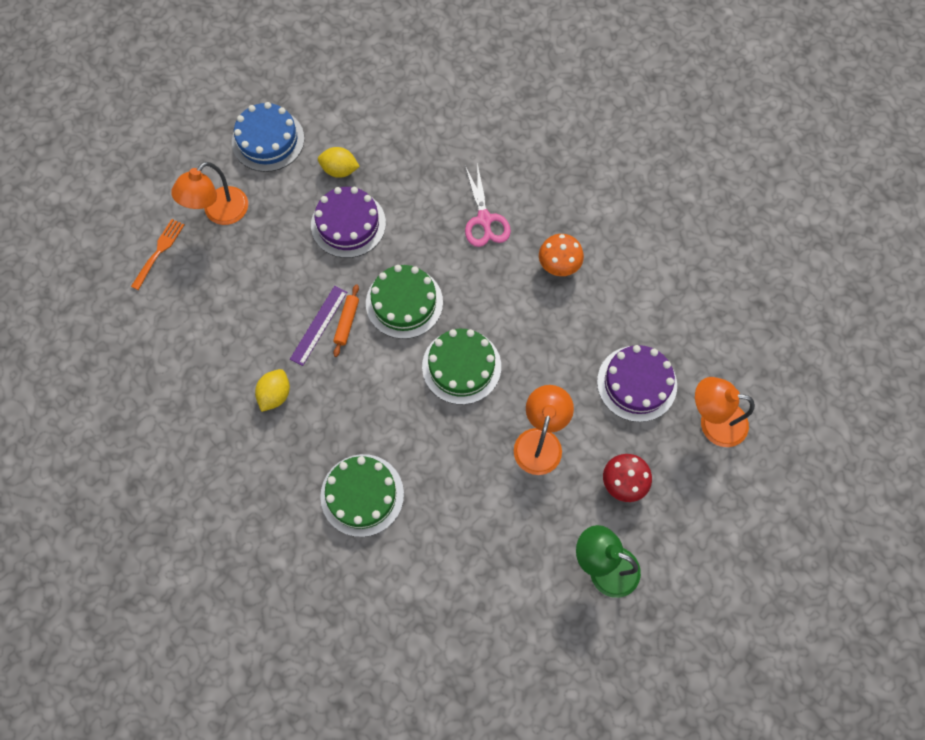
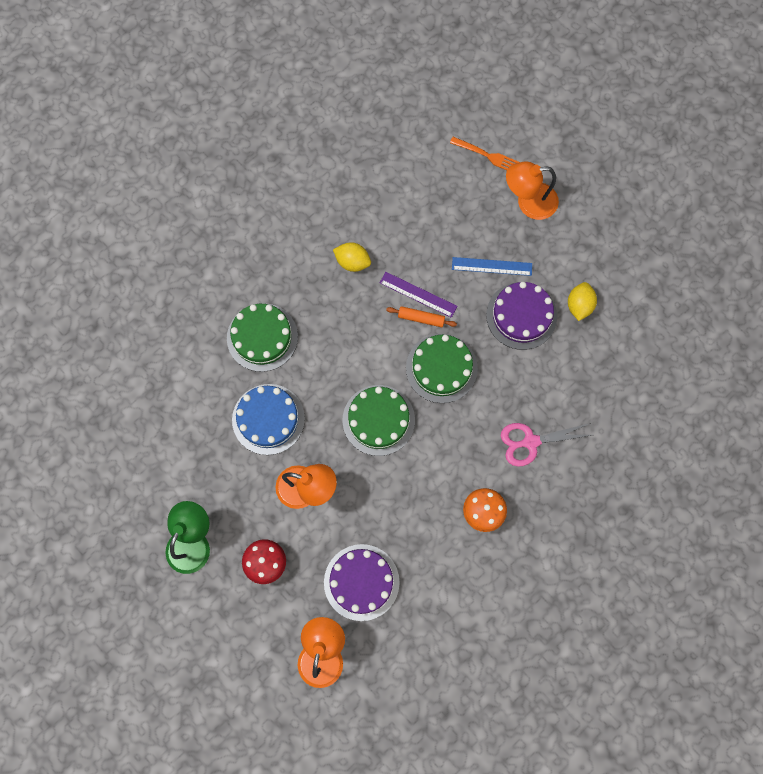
camera: 90 degrees right, 5 degrees up
(219, 213) = (528, 202): orange lamp -> orange lamp turned 45 degrees counterclockwise
(268, 140) = (609, 239): blue cake -> blue cake (268, 419)
(291, 251) = (492, 266): none -> blue ruler

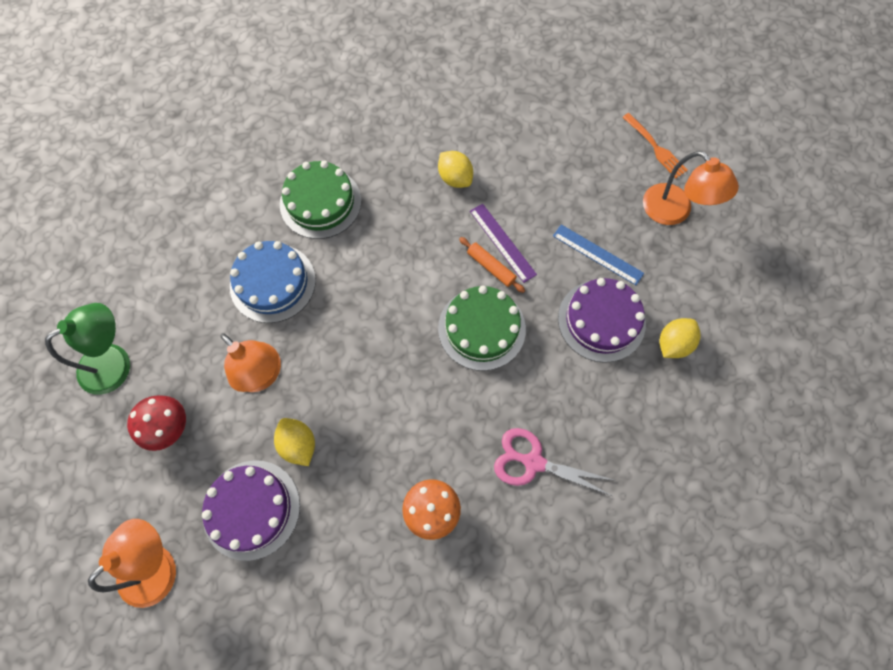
camera: 30 degrees right, 5 degrees down
(365, 522) = (298, 444): none -> yellow lemon
(378, 420) = (382, 345): green cake -> none
(528, 202) = (674, 212): orange lamp -> orange lamp turned 150 degrees counterclockwise

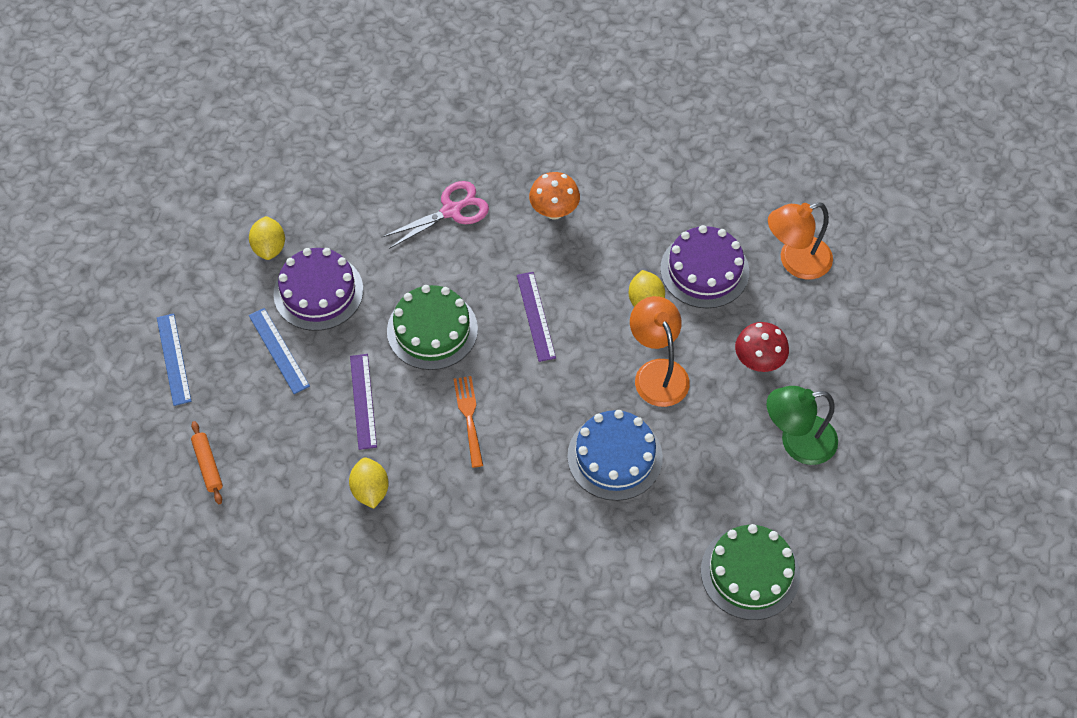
camera: 155 degrees left, 10 degrees down
(320, 202) = (529, 525): green cake -> green cake (750, 572)
(396, 383) = (535, 316): none -> purple ruler
(491, 267) = (389, 381): orange rolling pin -> orange rolling pin (208, 465)
(533, 462) = (451, 211): pink scissors -> pink scissors turned 75 degrees counterclockwise
(655, 147) = (137, 434): orange fork -> orange fork (469, 418)
(673, 344) = (269, 248): yellow lemon -> yellow lemon turned 75 degrees counterclockwise
(674, 212) = (173, 359): orange lamp -> blue ruler

